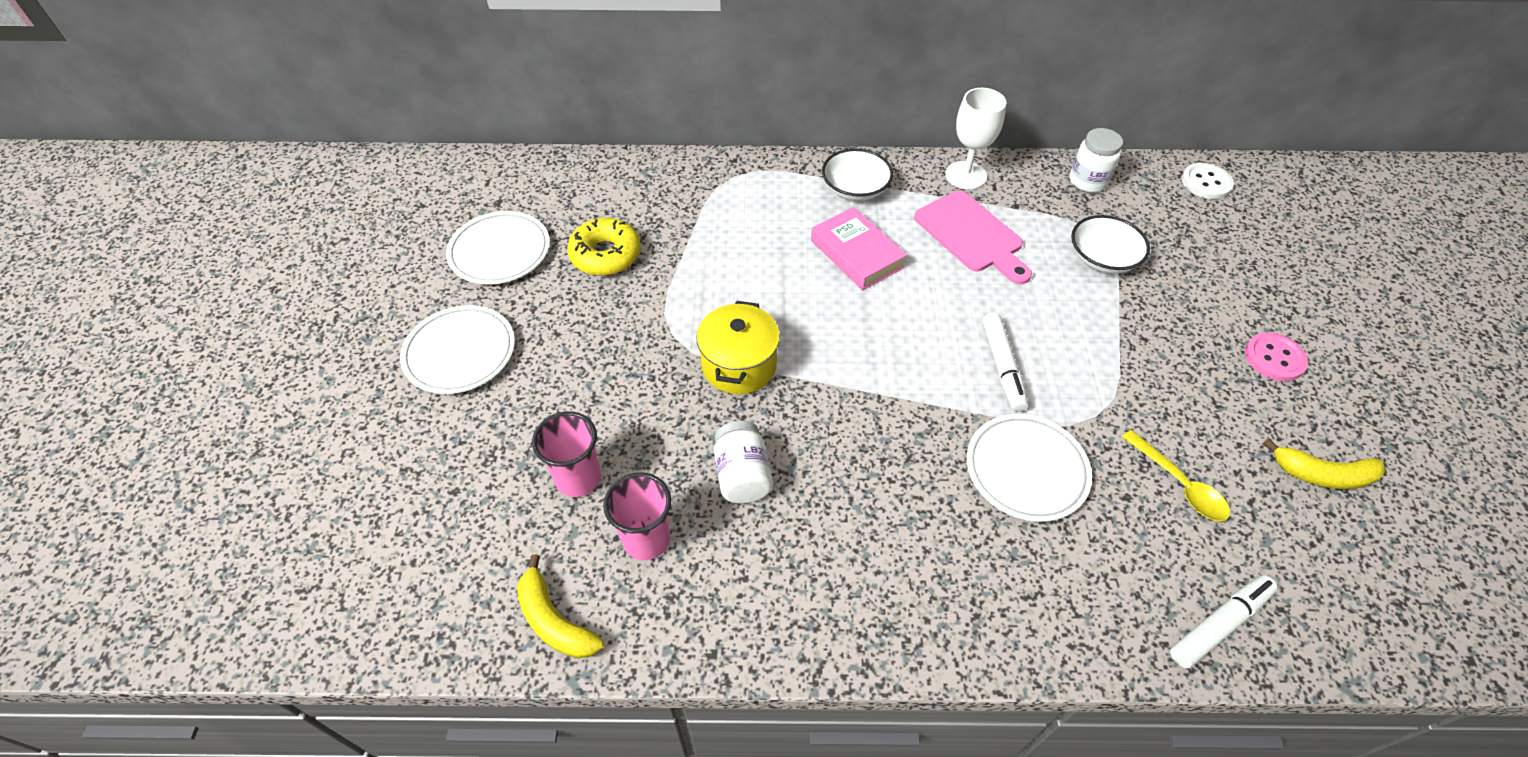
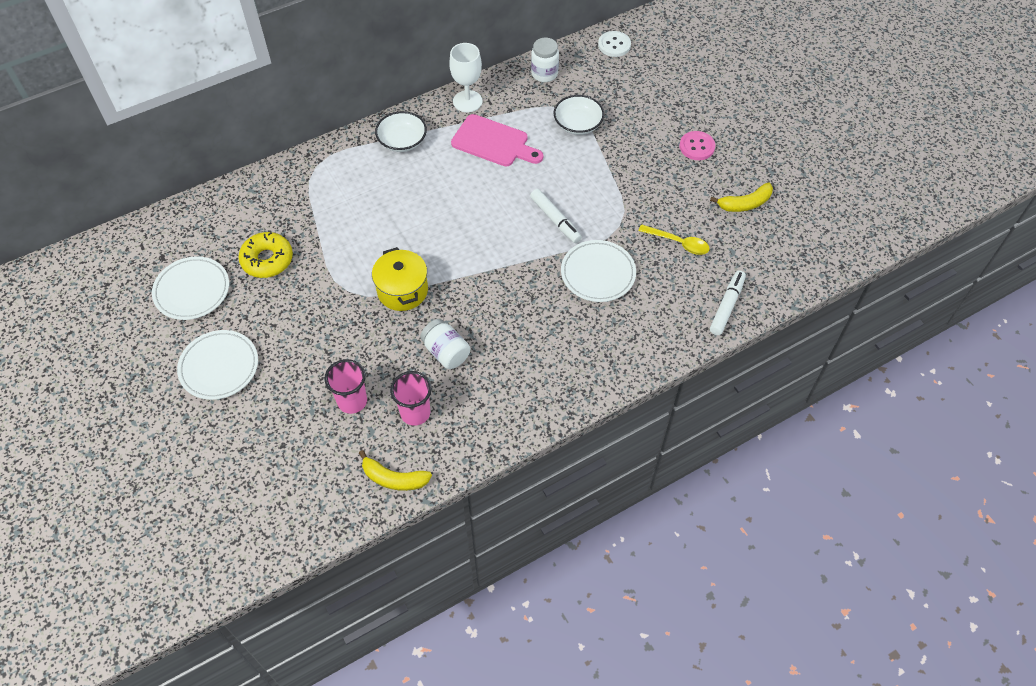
camera: 30 degrees left, 5 degrees up
(857, 254) = (430, 186): pink book -> none

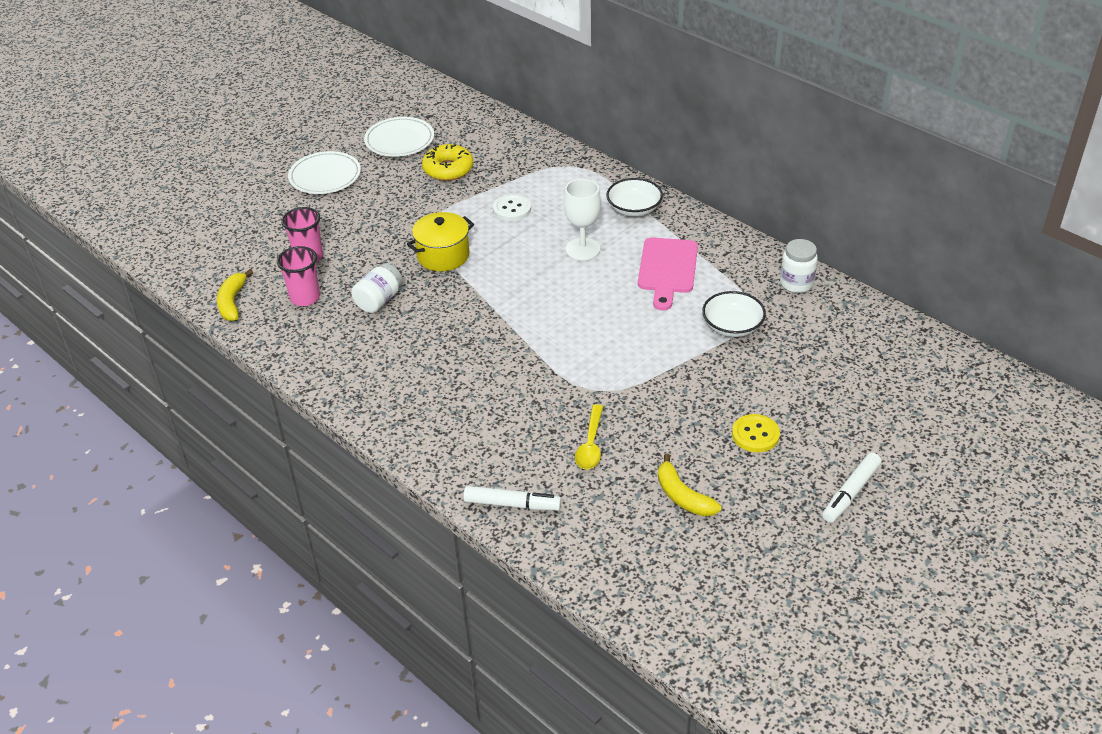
camera: 75 degrees right, 15 degrees down
(467, 101) = (716, 237): white goblet -> white goblet (582, 249)
(555, 220) = (579, 338): white marker -> white marker (850, 493)
(598, 273) = (518, 386): white plate -> none
(614, 45) = (885, 329): white button -> white button (512, 209)
(697, 147) = (755, 435): pink button -> yellow button

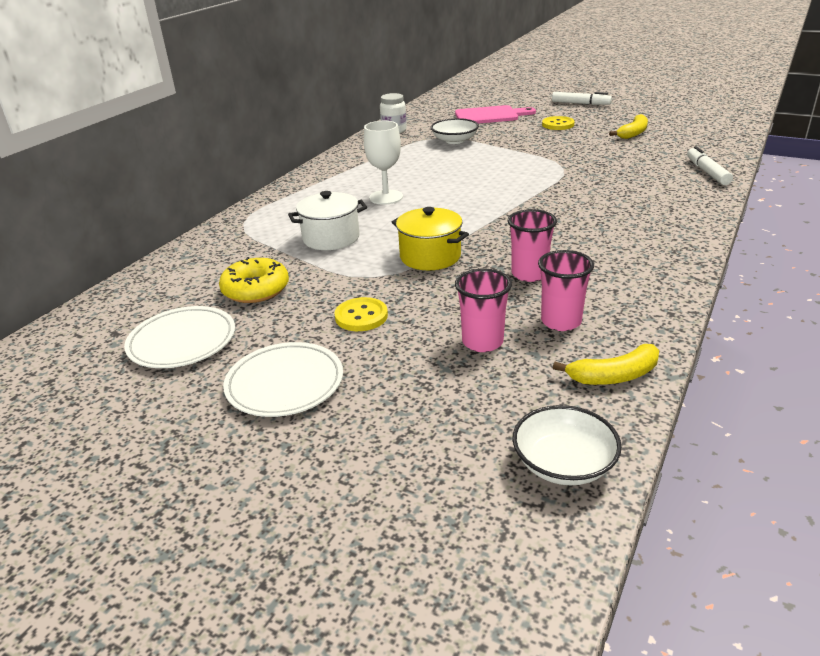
camera: 105 degrees left, 10 degrees down
(377, 211) = (361, 316): none -> yellow button
(379, 300) = (529, 274): white jar -> pink cup
(512, 209) = (331, 238): white button -> white pot
(590, 445) = (620, 160): yellow spoon -> none
(634, 208) = (314, 187): white bowl -> white bowl (563, 464)
(667, 269) = (398, 165): pink cutting board -> pink cutting board (490, 116)

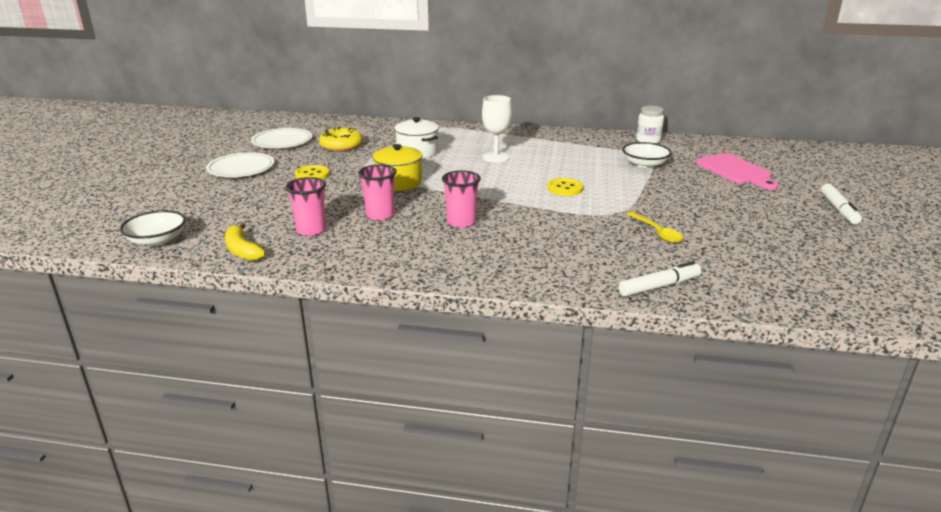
camera: 70 degrees right, 5 degrees down
(482, 342) = (283, 209): pink cup -> pink cup (461, 222)
(558, 124) = (743, 203): yellow button -> yellow button (565, 188)
(608, 158) = (656, 232): none -> yellow spoon
(633, 133) = (757, 242): yellow banana -> none

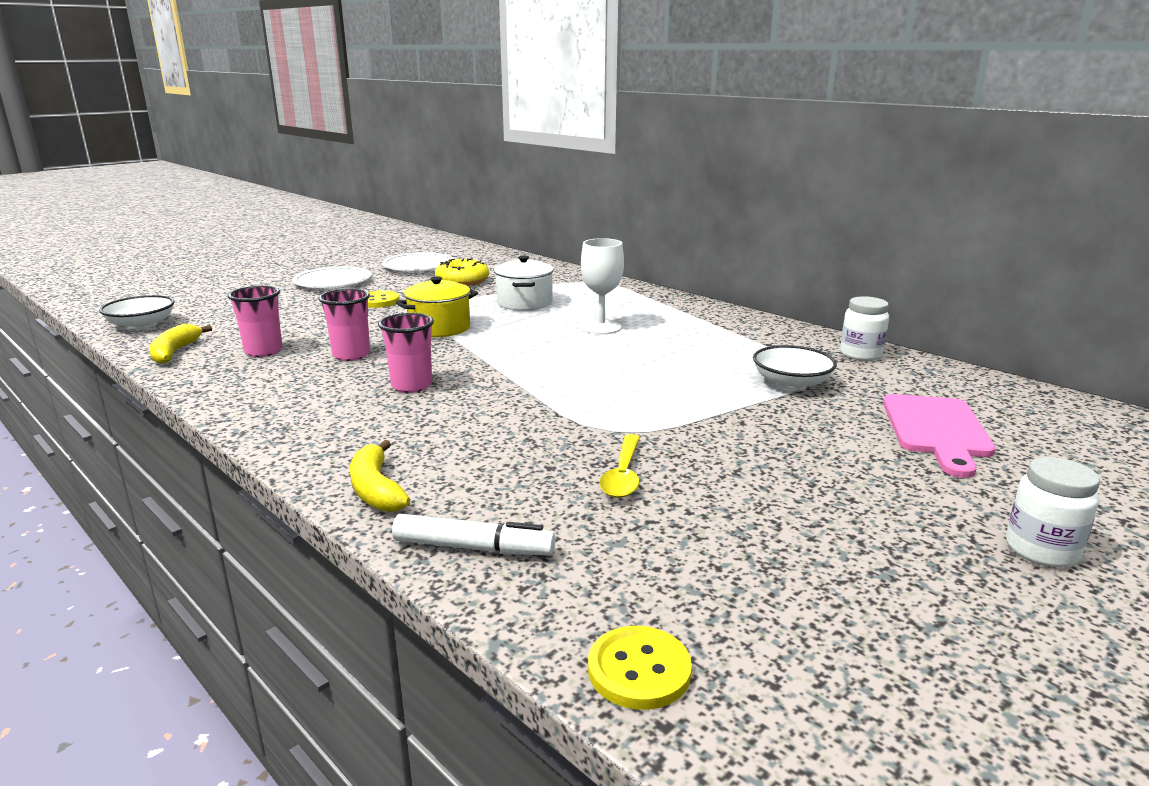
camera: 35 degrees right, 5 degrees down
(563, 280) = (376, 489): none -> yellow banana
(565, 188) = (612, 383): yellow button -> yellow button (639, 670)
(838, 209) = (1041, 550): white marker -> white jar

